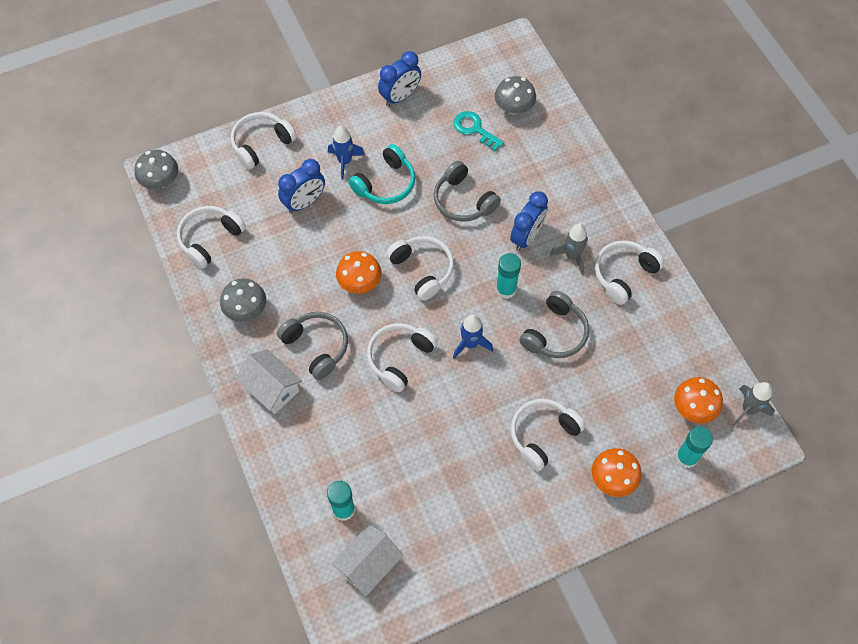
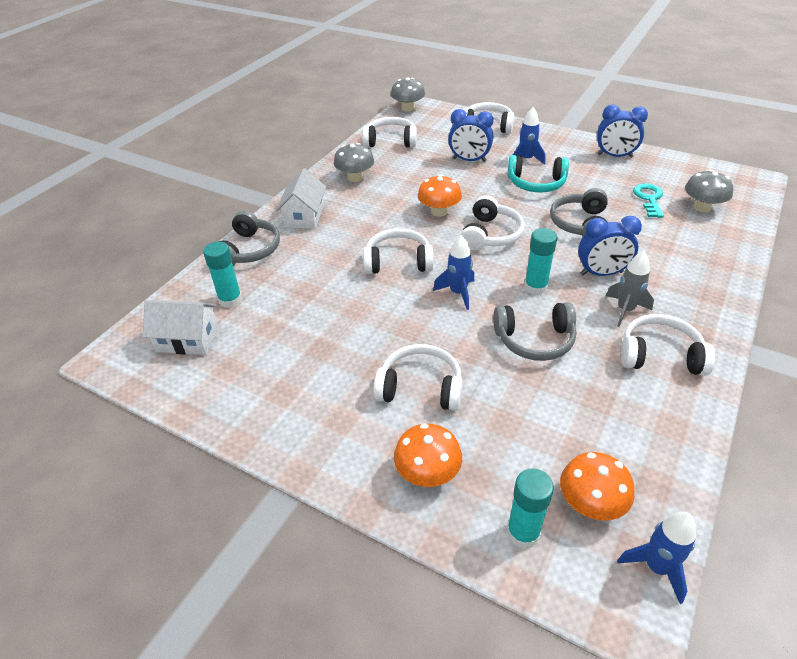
camera: 55 degrees right, 20 degrees down
(317, 346) = (361, 219): grey headphones -> grey headphones (249, 250)
(748, 409) = (656, 567): grey rocket -> blue rocket

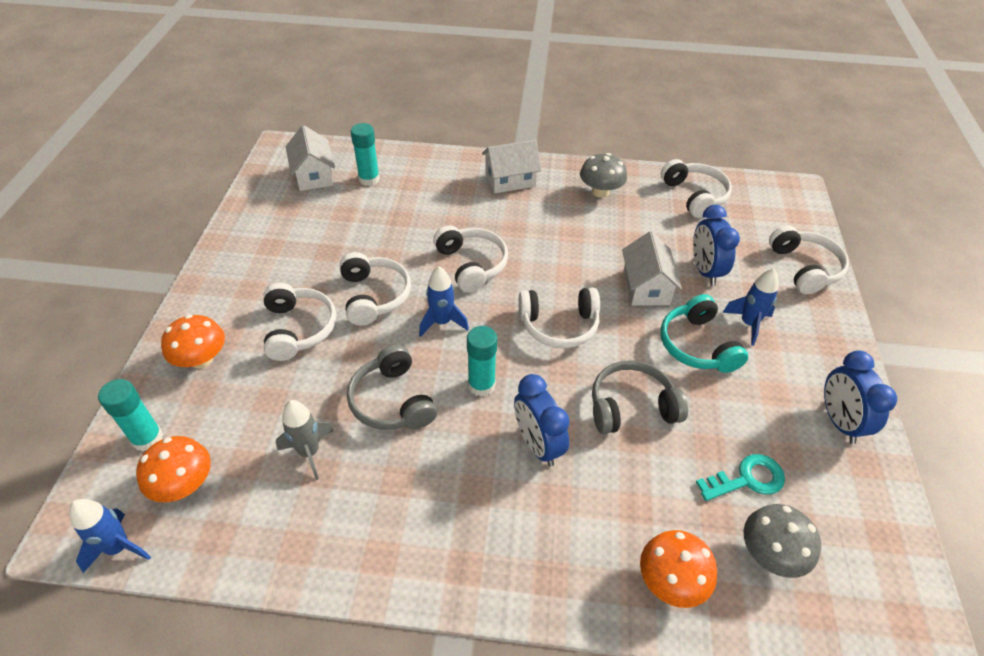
camera: 65 degrees right, 5 degrees up
(249, 250) = (440, 165): grey headphones -> none
(408, 108) = (783, 188): grey mushroom -> none
(439, 211) = (577, 272): orange mushroom -> orange mushroom (671, 581)
(471, 187) = (646, 287): none -> white house
(625, 310) = (476, 479): grey rocket -> grey rocket (309, 452)
(660, 355) = (407, 524): white headphones -> white headphones (374, 296)

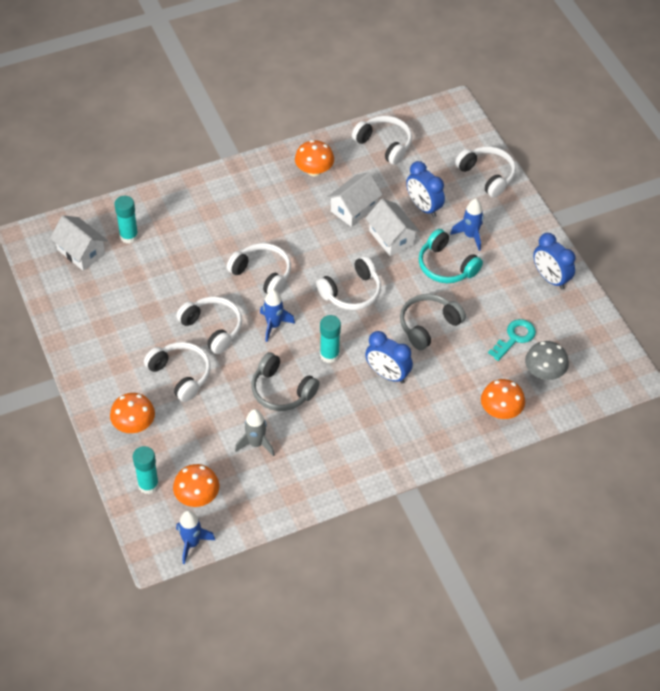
camera: 30 degrees left, 5 degrees up
(510, 180) = (239, 189): white house -> white house (354, 209)
(600, 192) = (314, 170): grey mushroom -> orange mushroom

